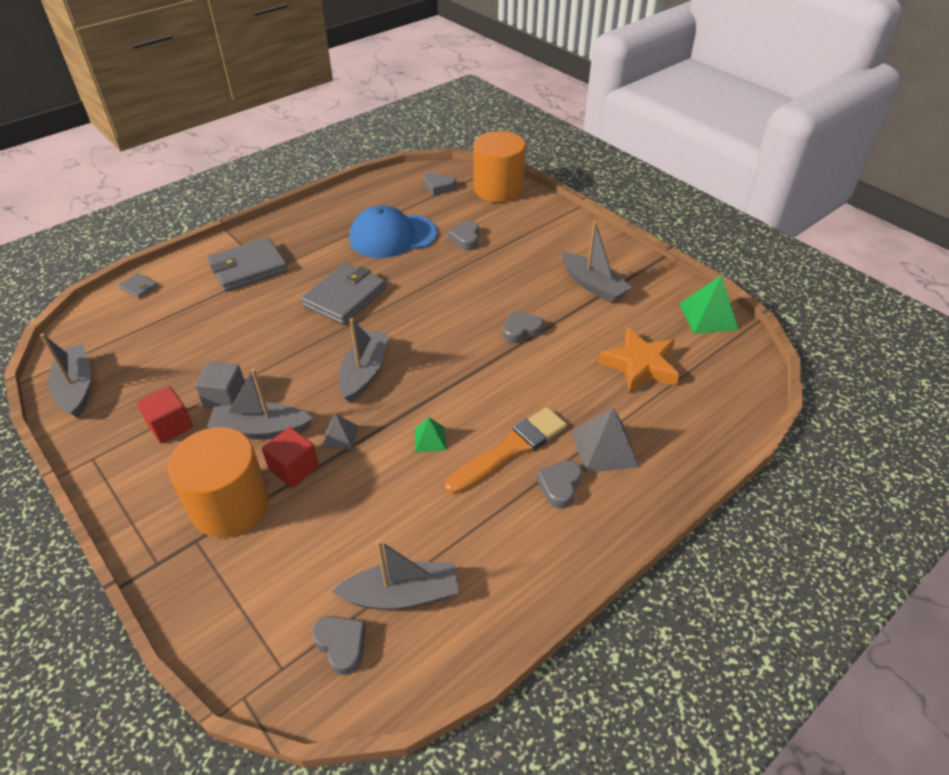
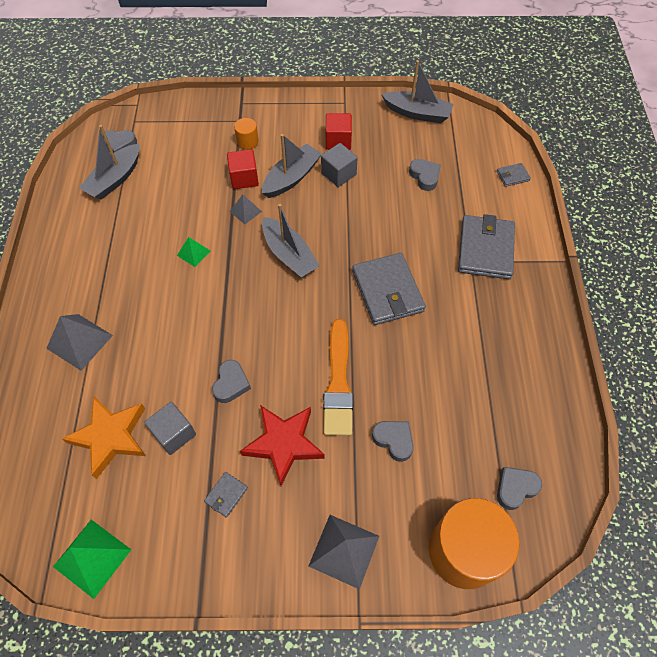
camera: 130 degrees right, 15 degrees up
(230, 505) = (247, 142): orange cylinder -> orange cylinder, size x0.43
(392, 236) = (450, 380): blue cap -> none
(510, 449) = (139, 288): orange brush -> orange brush (338, 382)
(529, 280) = (283, 444): none -> red star
(556, 225) = (344, 551): none -> grey pyramid
(559, 486) = (86, 293): grey heart -> grey heart (425, 176)
(592, 334) = (174, 433): none -> grey cube
(593, 285) = (226, 495): grey boat -> grey wallet

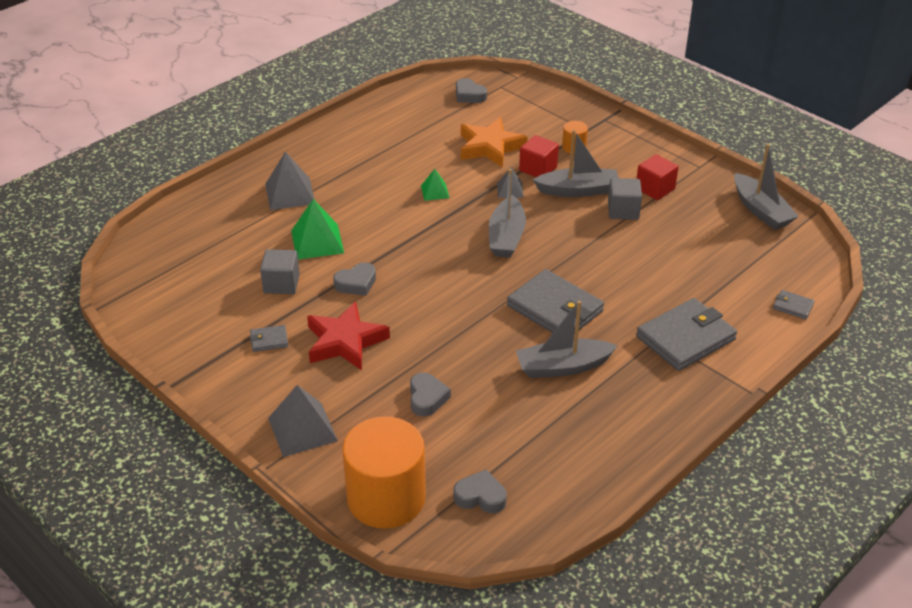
camera: 45 degrees right, 20 degrees down
(92, 558) = (149, 310): green pyramid -> green pyramid (317, 241)
(110, 437) = (241, 257): orange star -> orange star (490, 147)
(115, 179) = (438, 115): grey boat -> grey boat (562, 367)
(338, 382) = (434, 336): orange brush -> none
(387, 291) = (554, 309): grey wallet -> grey wallet turned 75 degrees counterclockwise
(425, 176) = (701, 257): grey heart -> none

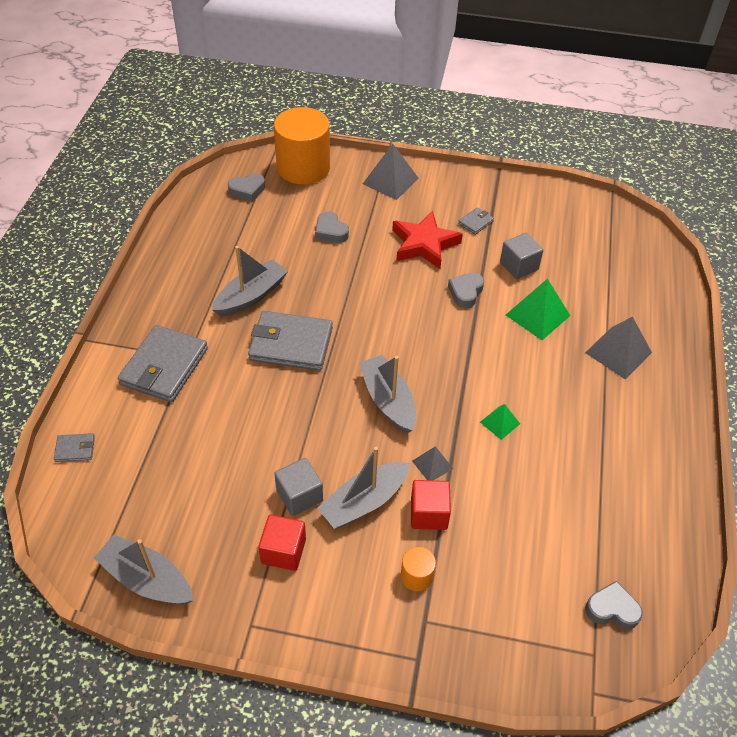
camera: 145 degrees right, 10 degrees up
(490, 147) = (506, 521): orange star -> none

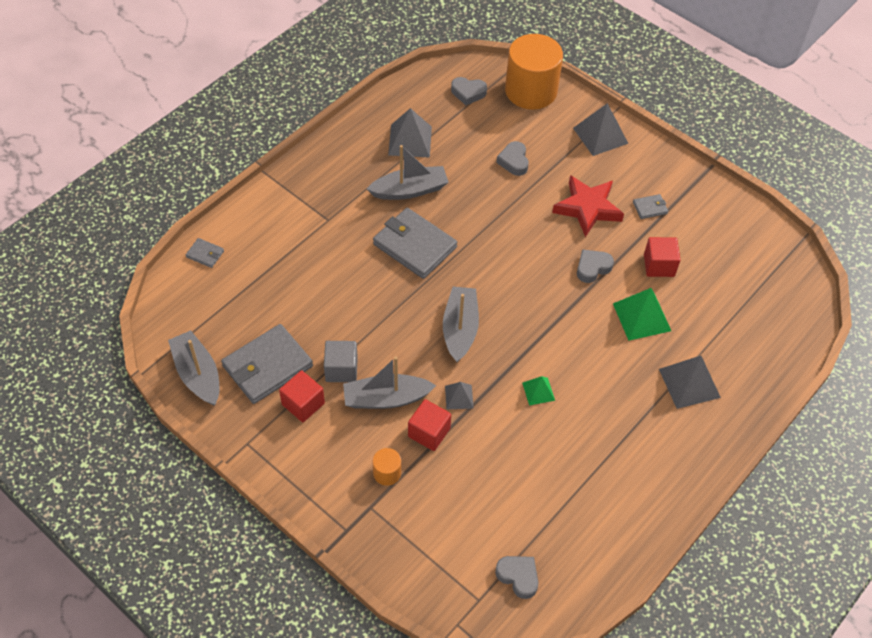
camera: 30 degrees right, 5 degrees up
(164, 366) = (306, 219): grey wallet -> grey wallet (267, 366)
(220, 252) = (410, 141): none -> grey pyramid
(519, 266) = (659, 265): grey cube -> red cube

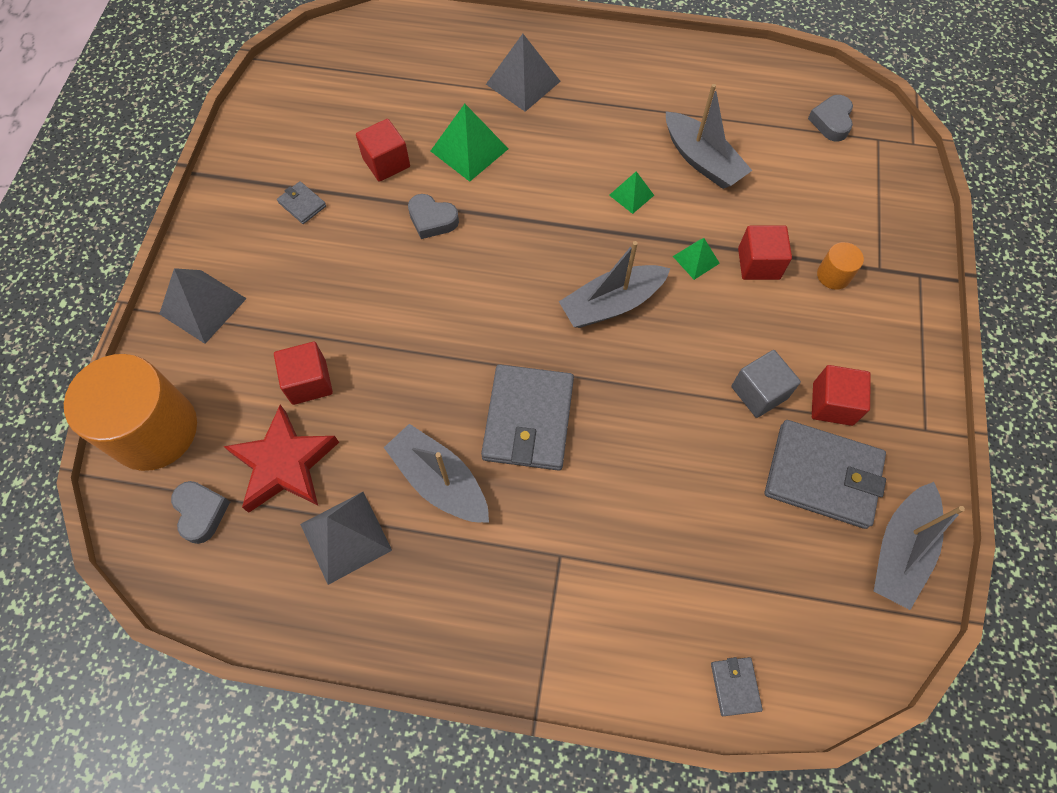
camera: 120 degrees left, 10 degrees up
(386, 398) = (755, 325): grey boat -> grey boat (702, 160)
(459, 397) = (696, 259): grey pyramid -> green pyramid
(514, 161) = (309, 382): grey heart -> red cube
(587, 208) = (342, 264): red star -> red star (284, 464)

